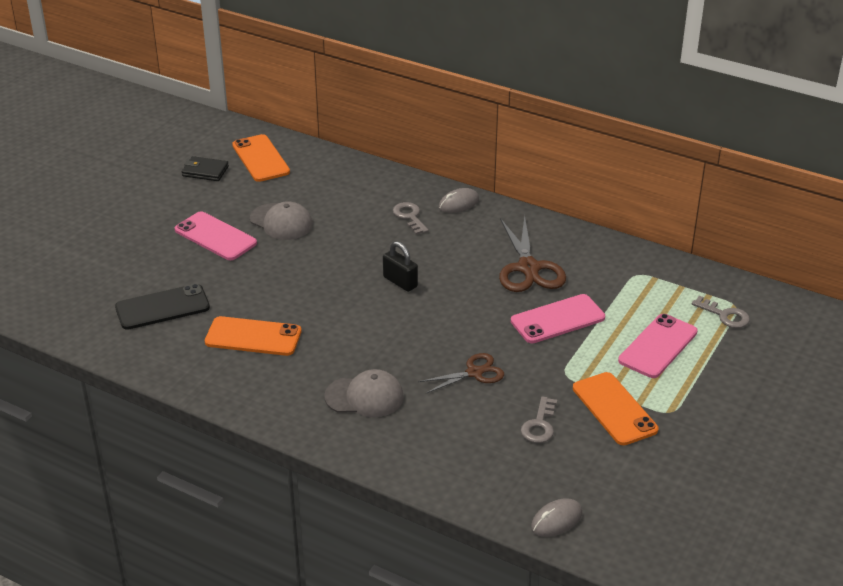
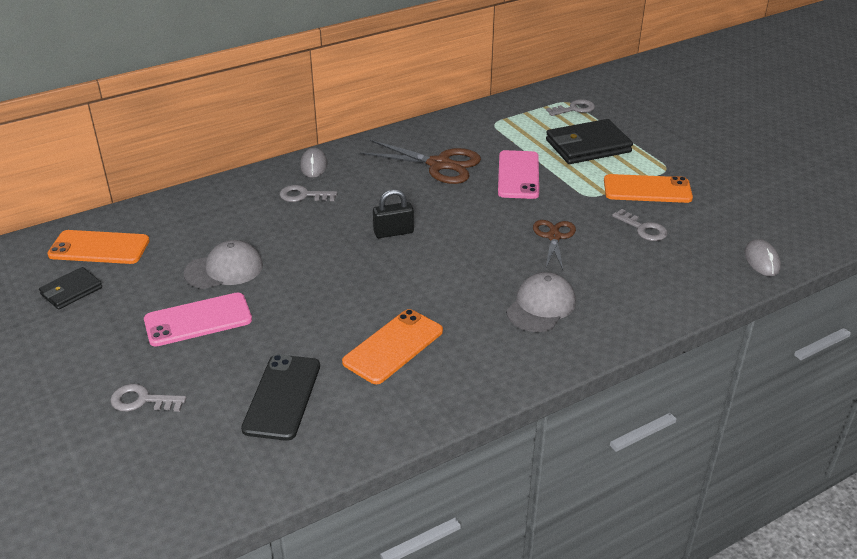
camera: 60 degrees left, 0 degrees up
(119, 251) = (142, 400): none -> grey key
(658, 346) = (588, 146): pink phone -> black wallet

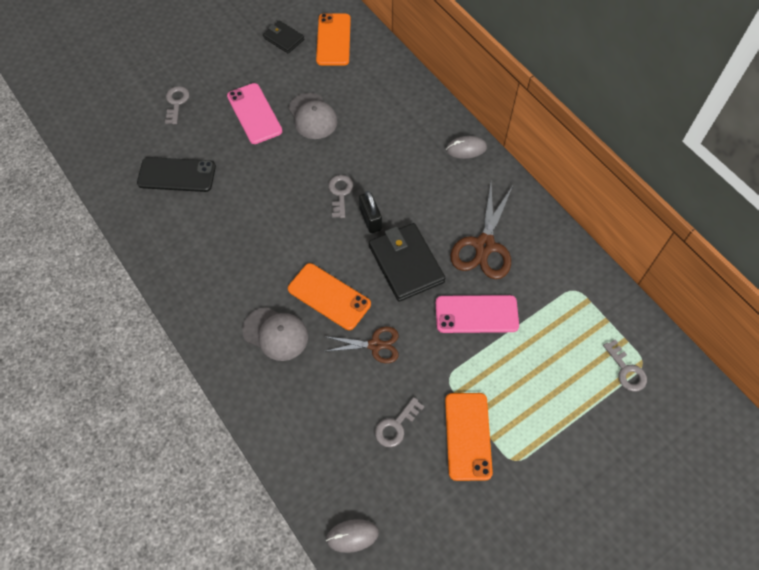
camera: 85 degrees right, 25 degrees up
(303, 195) = (417, 149): grey key -> grey key (340, 193)
(393, 346) = (226, 233): orange phone -> orange phone (329, 296)
(588, 146) = (545, 381): black wallet -> black wallet (406, 264)

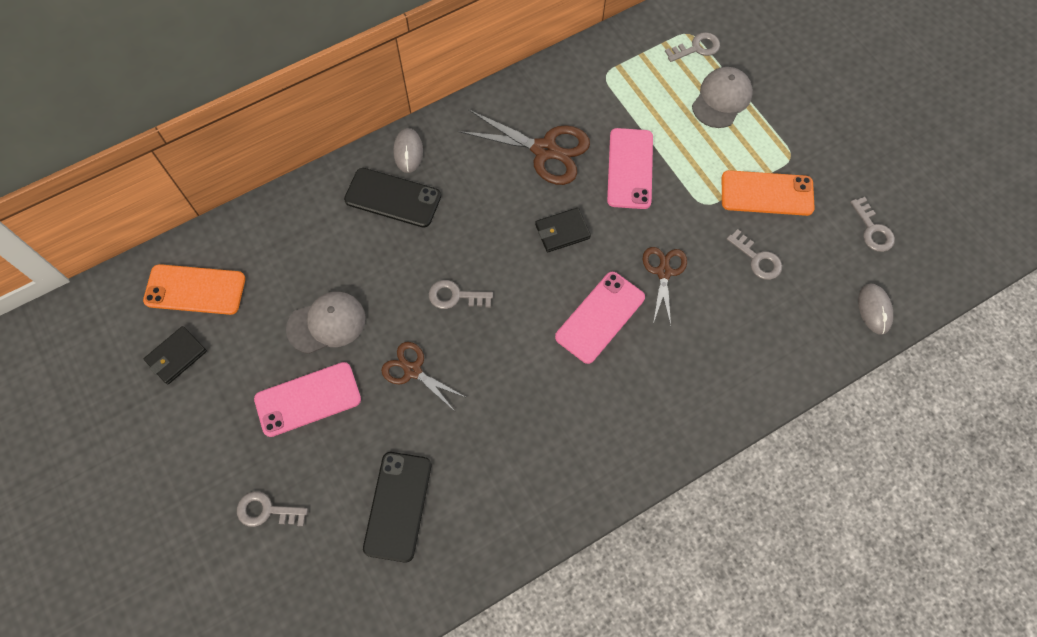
camera: 85 degrees left, 5 degrees up
(275, 334) = (646, 379): grey cap -> grey cap (721, 99)
(278, 172) = (413, 370): none -> brown scissors
(329, 296) = (600, 317): orange phone -> pink phone
(370, 219) = (497, 264): black padlock -> none
(406, 264) = (562, 231): black wallet -> black wallet, size x0.57
(422, 143) = (393, 198): none -> black phone
(440, 540) = (872, 230): none -> grey key

